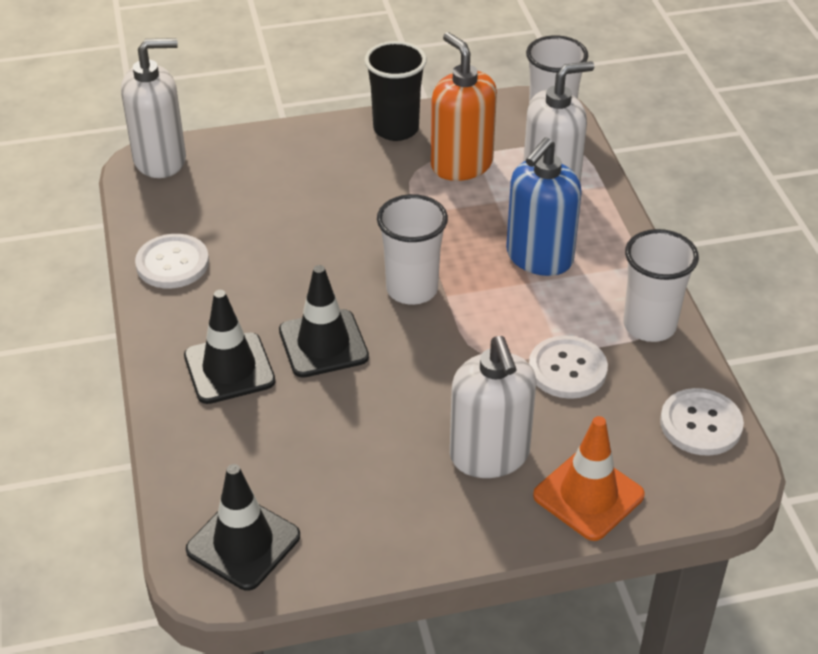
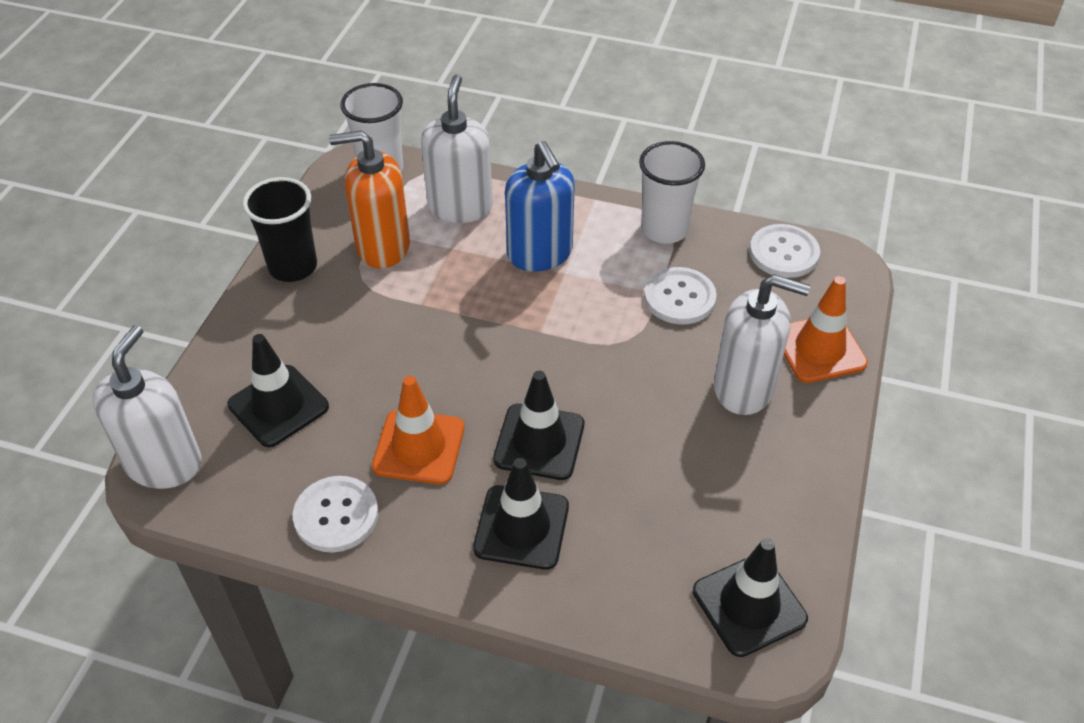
camera: 60 degrees left, 5 degrees up
(251, 188) = (278, 406): none -> black traffic cone
(267, 278) = (419, 447): none -> orange traffic cone
(412, 289) = (515, 350): white cup -> none

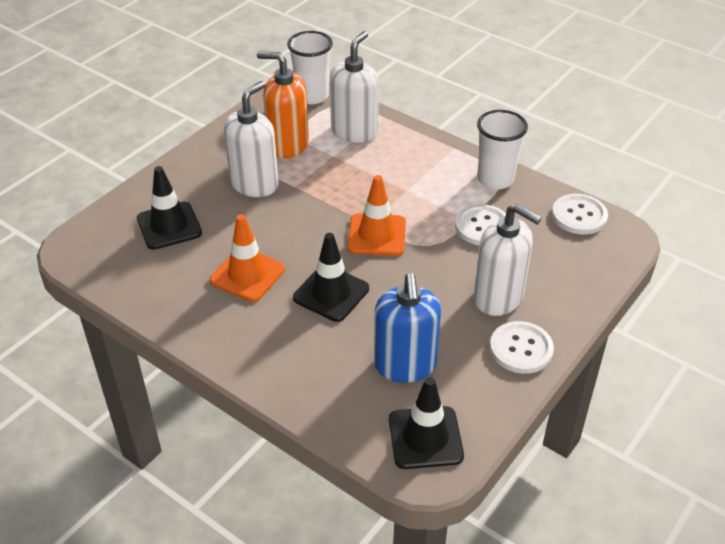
camera: 20 degrees right, 5 degrees down
(164, 463) = (81, 241): white soap dispenser -> white soap dispenser (254, 184)
(293, 267) = (222, 144): black cup -> none
(336, 515) = (172, 301): white button -> white button (521, 349)
(521, 527) = (290, 343): black traffic cone -> none
(540, 254) = (395, 174): blue soap dispenser -> blue soap dispenser (405, 365)
(819, 349) = (571, 286): orange traffic cone -> orange traffic cone (377, 235)

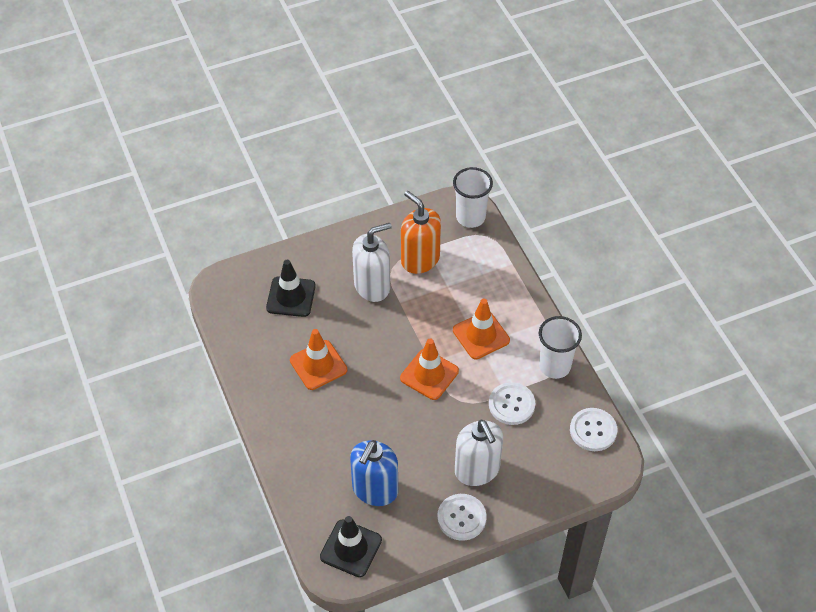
camera: 30 degrees right, 10 degrees up
(331, 293) = (364, 408): black traffic cone -> none
(354, 131) = (479, 269): white soap dispenser -> none
(402, 182) = (481, 335): none -> orange traffic cone

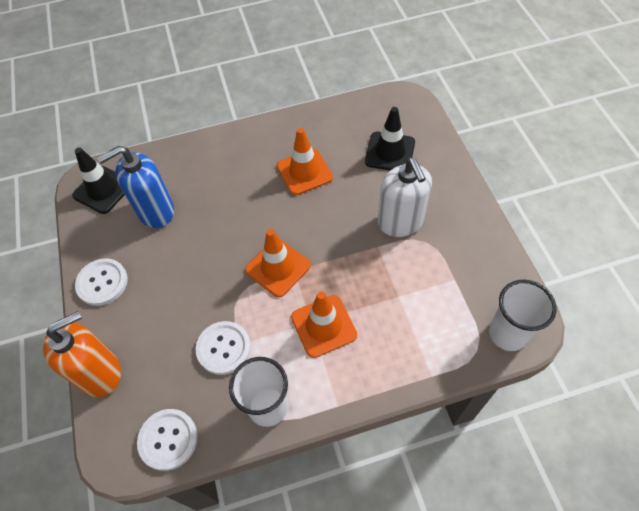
camera: 100 degrees right, 5 degrees up
(375, 490) = (155, 211): blue soap dispenser -> blue soap dispenser turned 60 degrees counterclockwise
(420, 259) = (438, 271): orange soap dispenser -> orange soap dispenser (100, 373)
(477, 470) = (151, 303): white soap dispenser -> none

